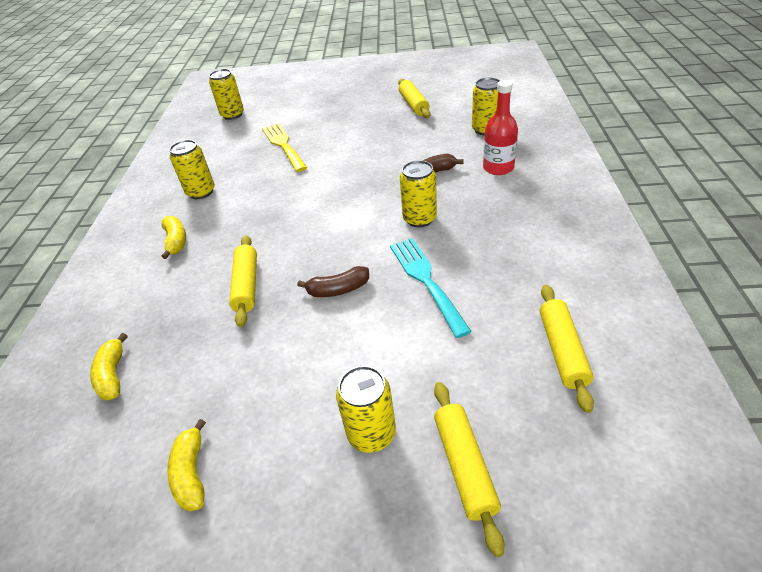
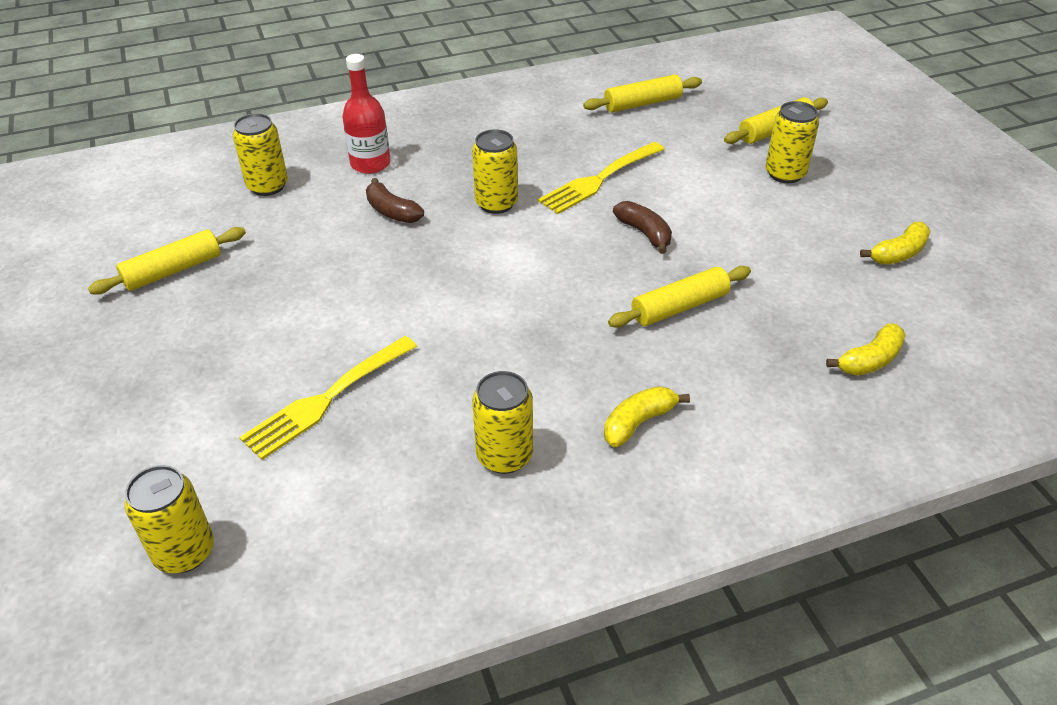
camera: 115 degrees left, 0 degrees up
(426, 280) = (599, 180): turquoise fork -> yellow fork

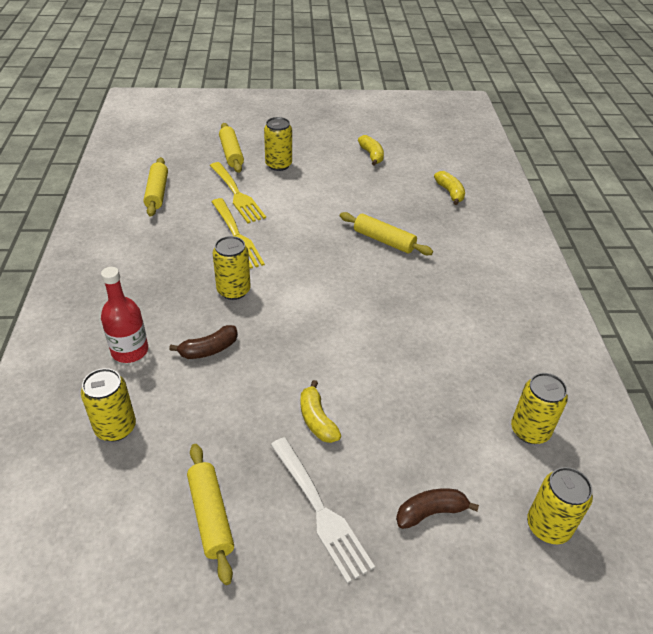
camera: 75 degrees left, 0 degrees up
(186, 343) = (320, 511): none -> white fork
(326, 399) = (416, 424): yellow fork -> yellow fork (237, 194)
(504, 456) = (489, 344): yellow can -> yellow can (530, 430)
(638, 423) = (475, 283): yellow banana -> yellow banana (317, 420)
(644, 233) = (307, 233): brown banana -> brown banana (430, 512)
(679, 307) = (384, 240): yellow rolling pin -> yellow rolling pin turned 45 degrees counterclockwise

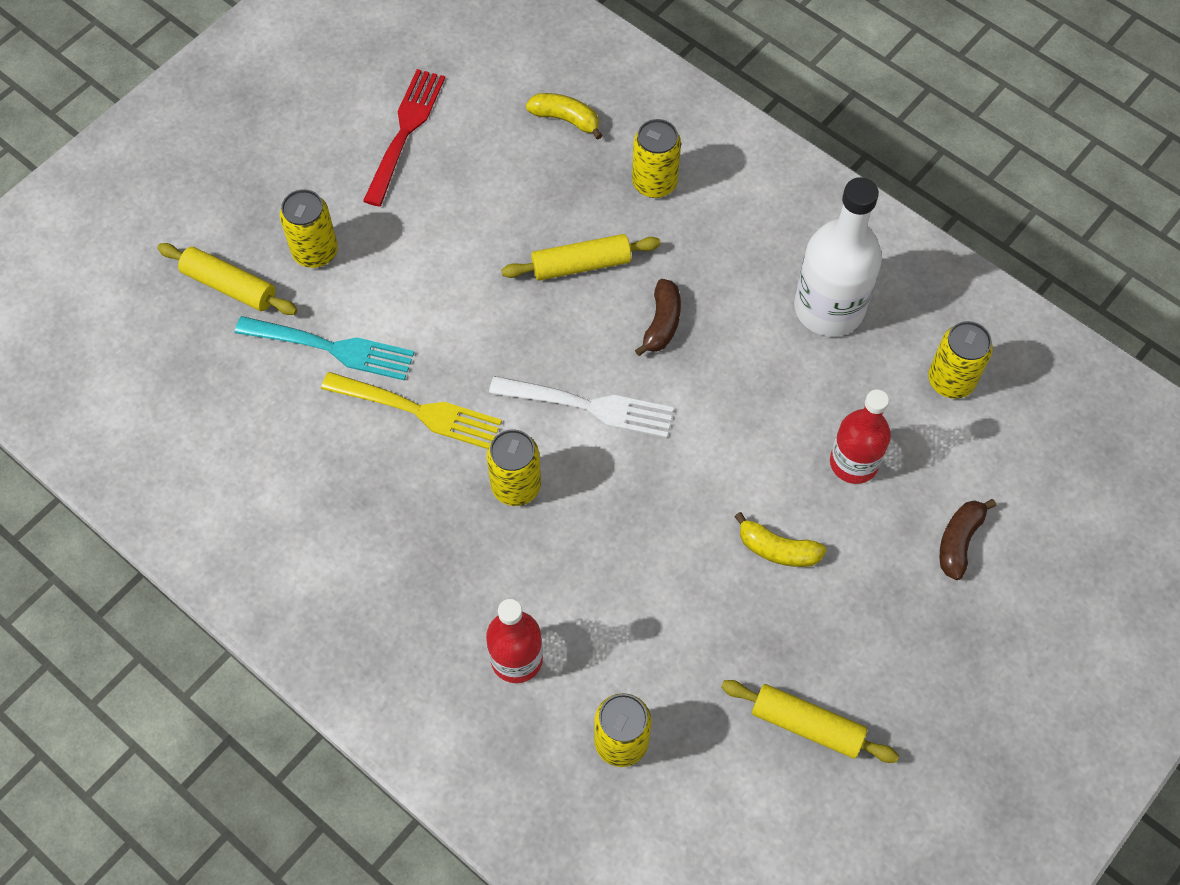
camera: 45 degrees left, 20 degrees up
(157, 193) = (231, 436): yellow rolling pin -> none
(209, 349) = (589, 578): brown banana -> brown banana (662, 323)
(237, 194) = (332, 348): yellow fork -> turquoise fork
(320, 511) = (881, 629): white fork -> white fork (589, 406)
(371, 155) = (405, 131): yellow banana -> red fork
(415, 419) = (854, 462): none -> red bottle
(494, 344) = (829, 308): none -> white bottle
(548, 526) = (1048, 463): yellow can -> yellow can (654, 183)

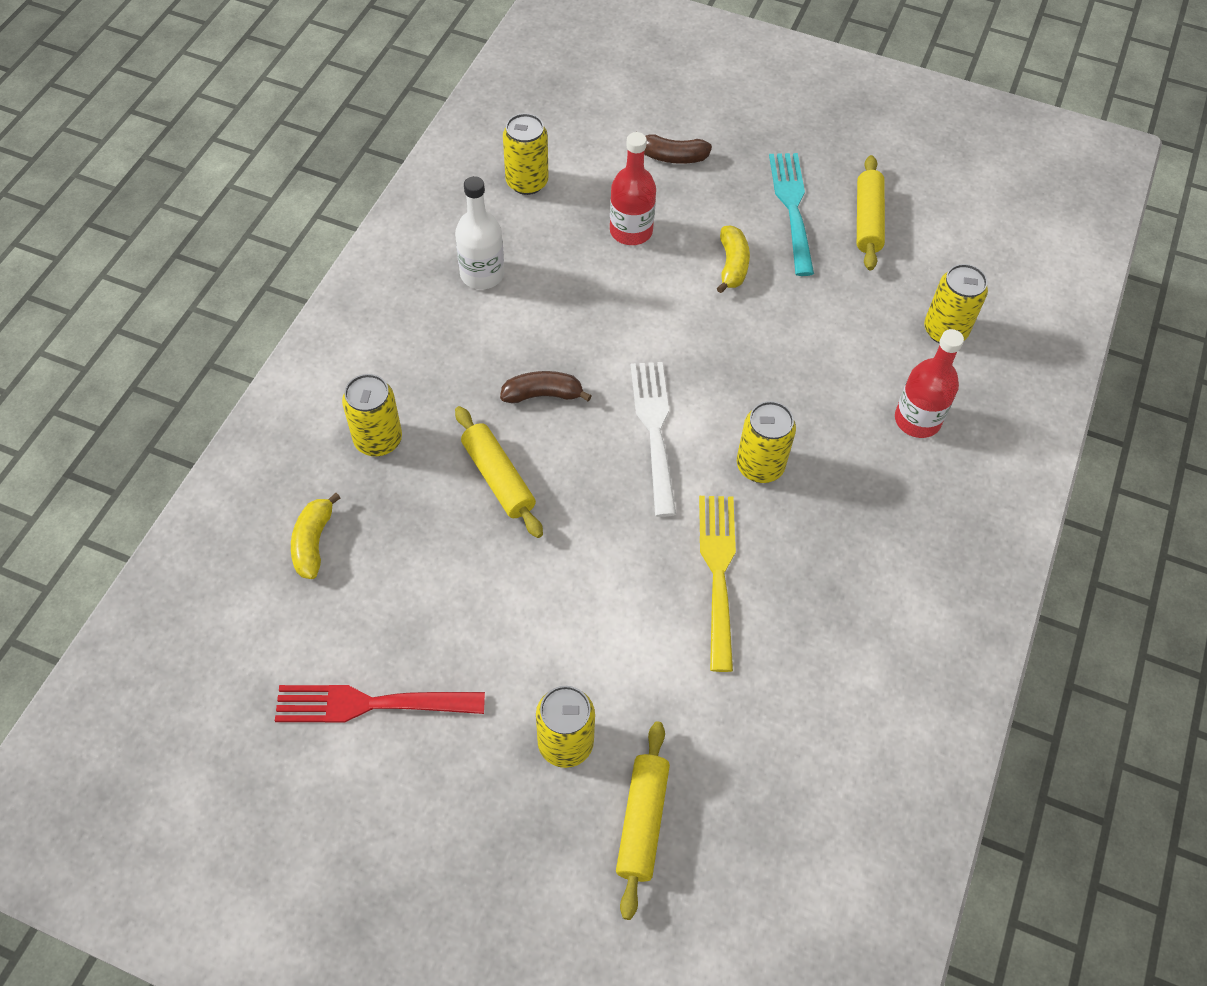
camera: 110 degrees left, 5 degrees down
(332, 348) = (679, 680): turquoise fork -> turquoise fork (792, 207)
(829, 308) = (482, 274): white bottle -> white bottle, size x0.66

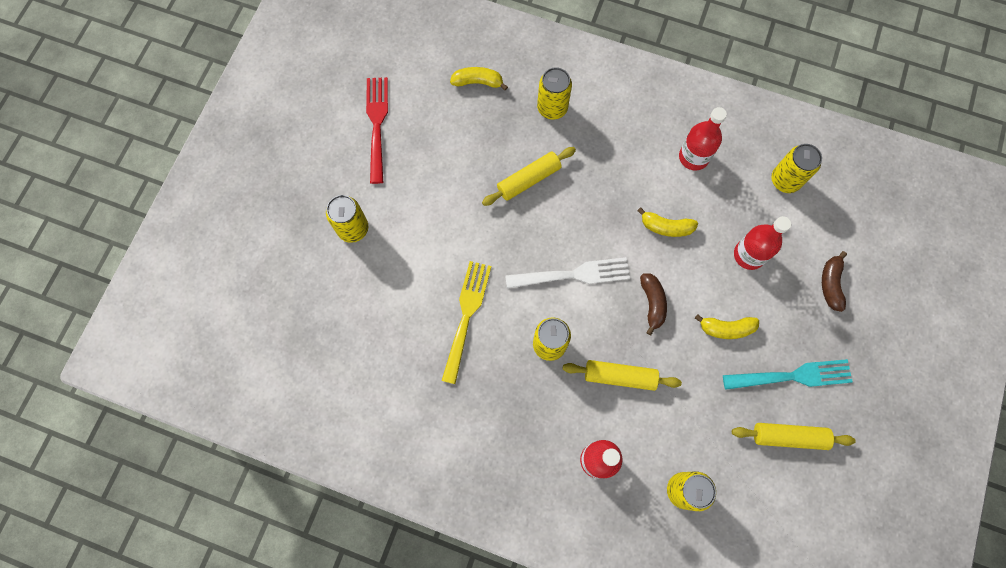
camera: 90 degrees right, 15 degrees up
(482, 274) = (693, 157): white bottle -> red bottle
(543, 394) = (595, 202): brown banana -> brown banana (652, 303)
(586, 315) = (666, 227): none -> yellow banana
(642, 822) = (306, 272): yellow rolling pin -> yellow rolling pin (619, 376)
(718, 572) = (466, 316): yellow fork -> yellow fork turned 75 degrees counterclockwise

